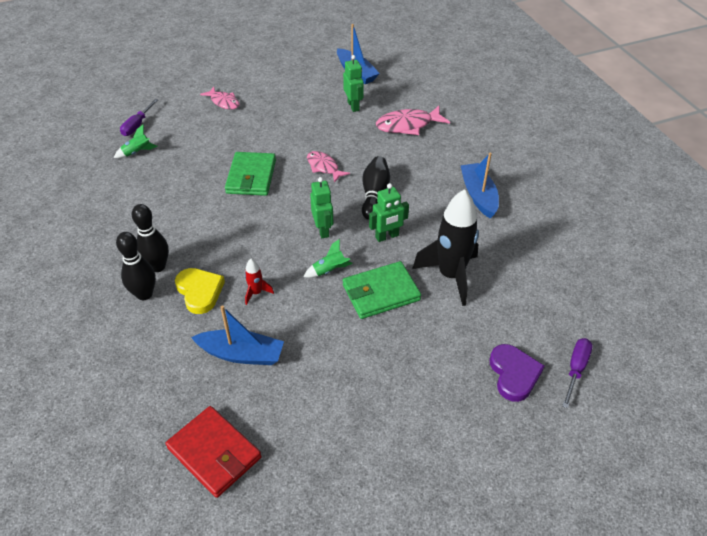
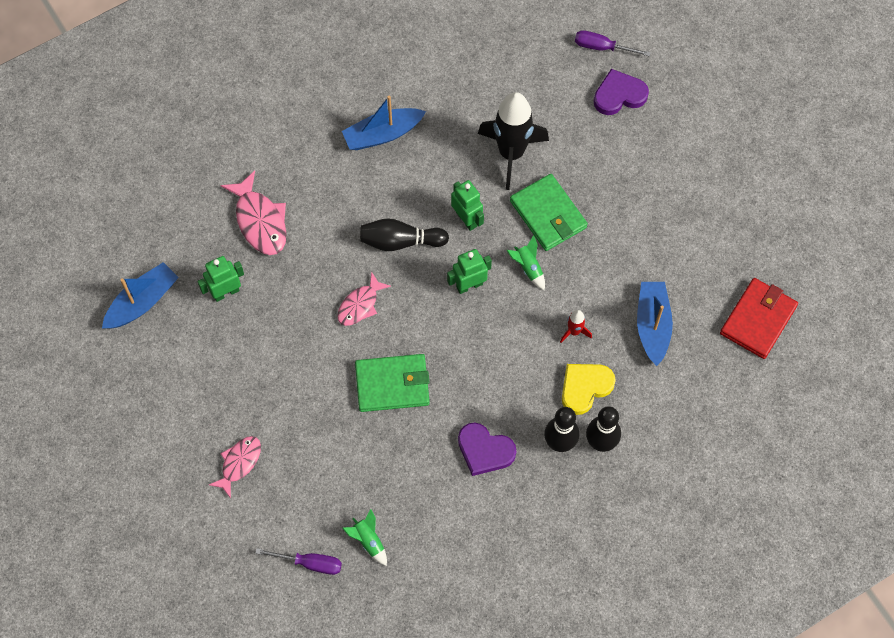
camera: 100 degrees left, 20 degrees up
(174, 220) = (484, 450): none -> purple heart

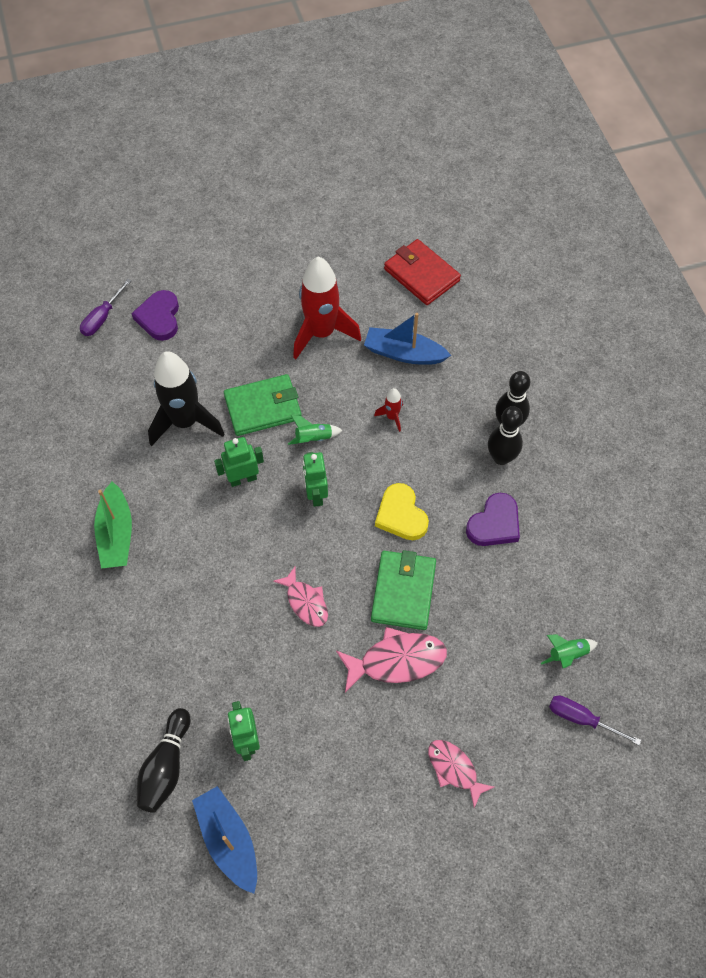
camera: 75 degrees left, 5 degrees down
(260, 221) = (172, 683): pink fish -> pink fish (397, 661)
(310, 563) = (581, 719): purple screwdriver -> purple screwdriver turned 90 degrees counterclockwise
(382, 134) = (116, 534): blue boat -> green boat
(400, 241) = (246, 546): black bowling pin -> black bowling pin (166, 766)
(585, 388) = (451, 423): yellow heart -> yellow heart (401, 515)
(650, 243) = (321, 333): none -> red rocket

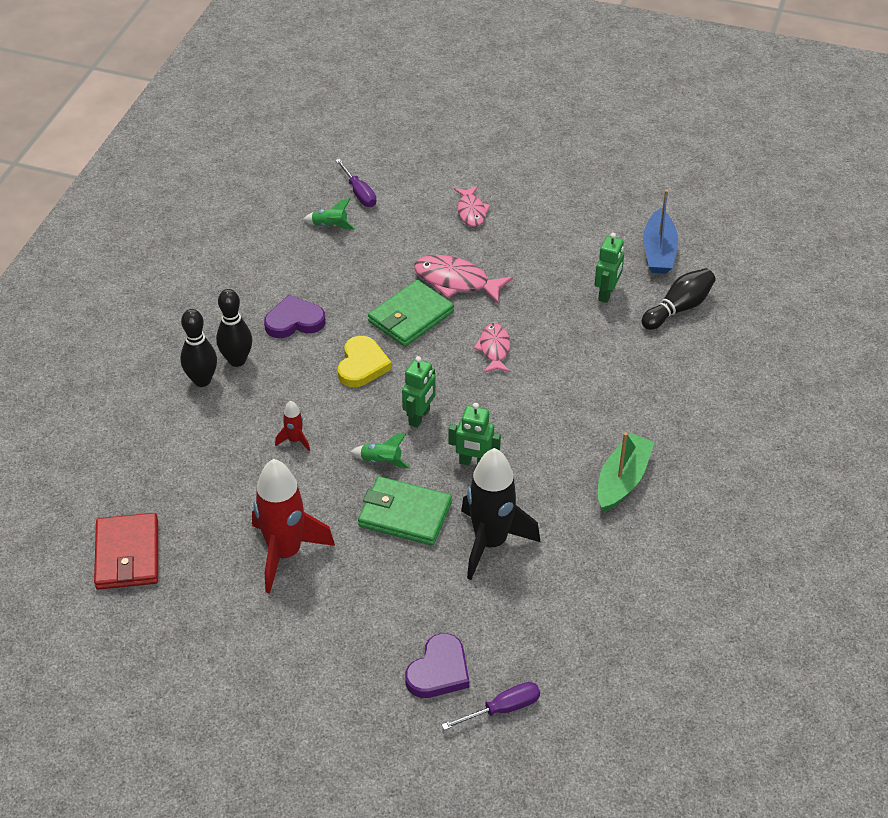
camera: 145 degrees left, 15 degrees down
(404, 353) = (227, 488): blue boat -> none

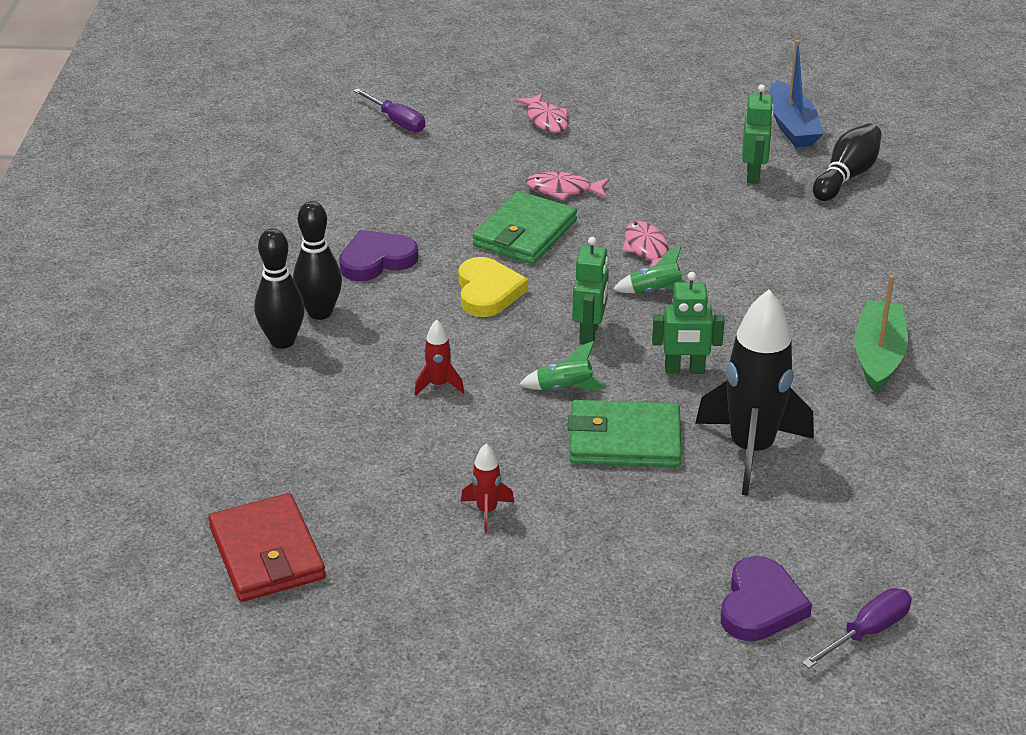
camera: 15 degrees left, 10 degrees down
(285, 553) = (487, 511): red rocket -> red rocket, size x0.43
(330, 226) = (375, 158): green rocket -> green rocket (655, 291)
(456, 281) = (563, 190): pink fish -> pink fish, size x0.65

